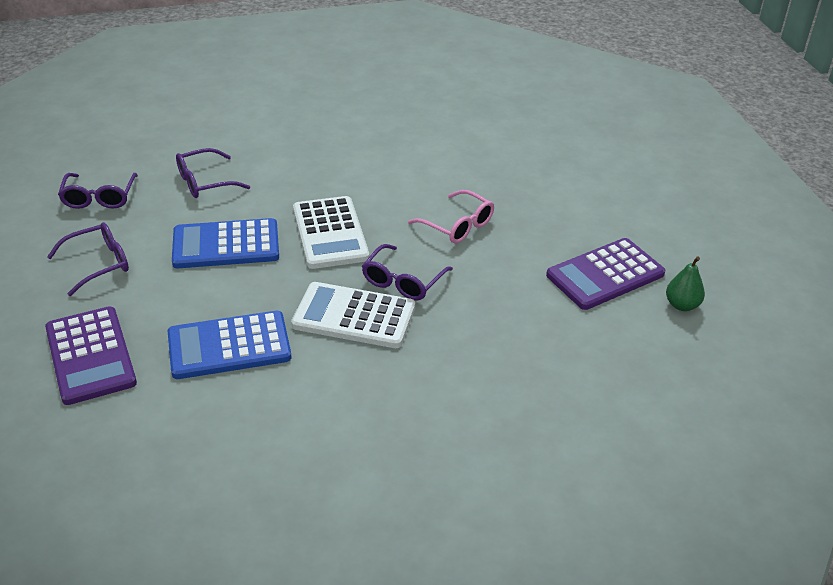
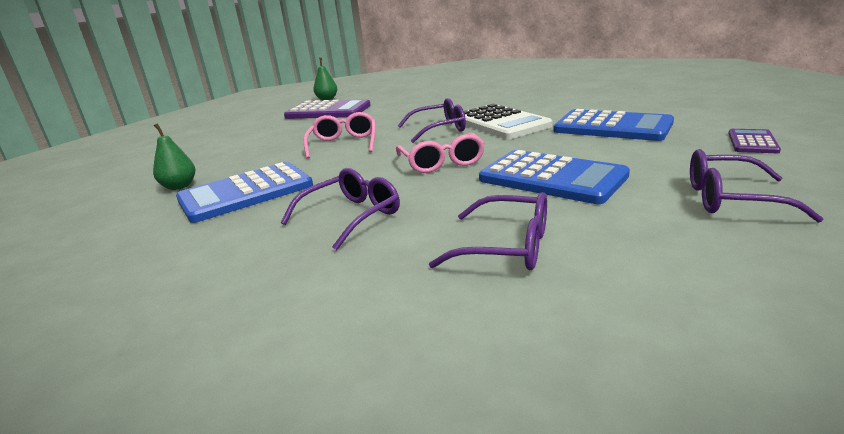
camera: 130 degrees left, 15 degrees down
(90, 355) = (752, 142): purple calculator -> purple calculator, size x0.51
(99, 197) = (711, 285): purple glasses -> purple glasses (350, 217)
(330, 233) = (441, 162): white calculator -> pink glasses
(422, 155) = (246, 193): none -> blue calculator
(484, 141) = (179, 186): none -> green pear

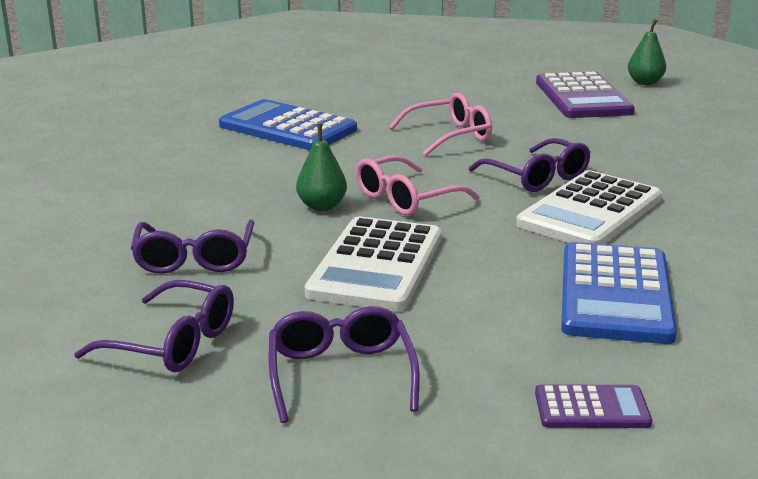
camera: 65 degrees right, 0 degrees up
(179, 186) = (295, 97): green pear -> green pear (322, 206)
(350, 217) = (244, 183): purple glasses -> purple glasses (171, 343)
(551, 178) = (376, 265): blue calculator -> white calculator

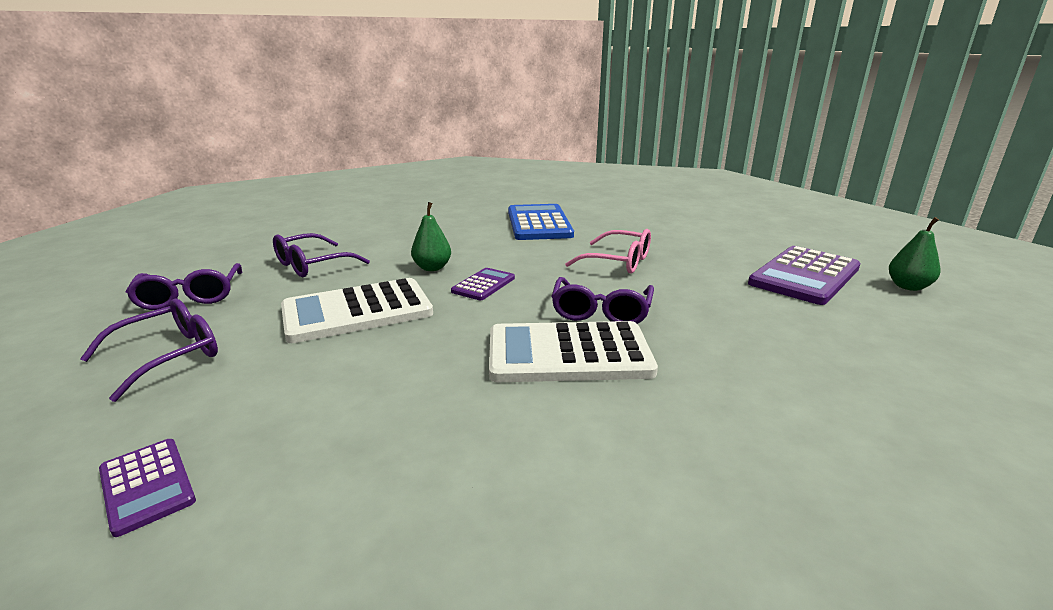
camera: 50 degrees right, 0 degrees up
(407, 198) = (483, 285): pink glasses -> purple calculator
(615, 294) = (405, 421): blue calculator -> none

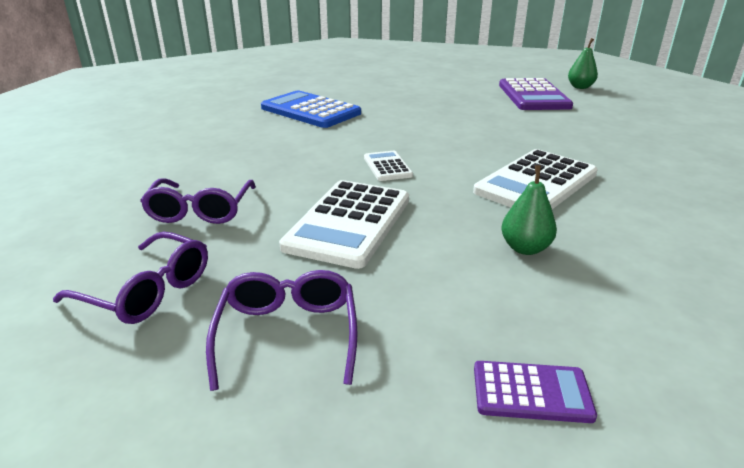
camera: 45 degrees left, 5 degrees up
(432, 268) = (318, 170): green pear -> green pear (525, 248)
(483, 285) = (387, 167): purple calculator -> white calculator
(601, 311) = (493, 153): purple glasses -> none
(617, 262) = (429, 120): pink glasses -> none

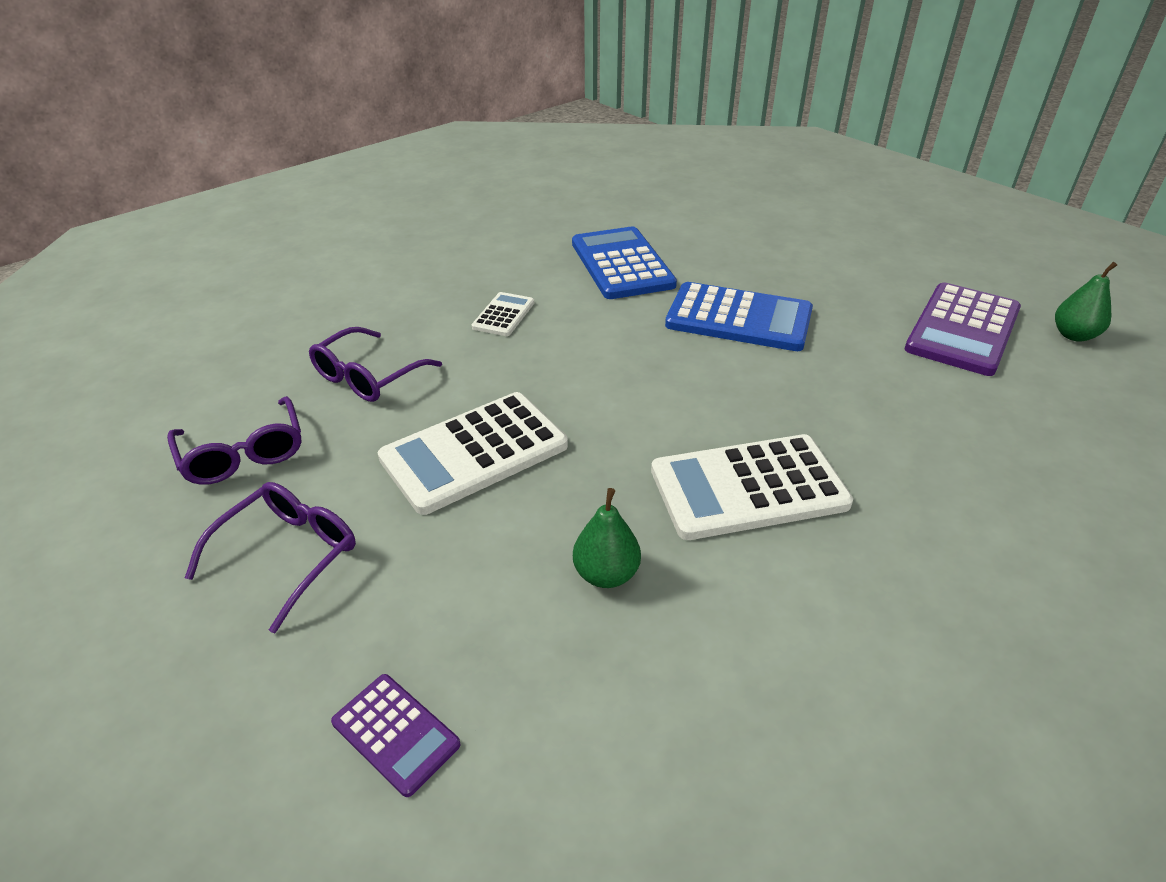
camera: 35 degrees right, 10 degrees up
(387, 167) = (604, 388): white calculator -> white calculator (503, 315)
(418, 117) = (738, 318): none -> blue calculator

